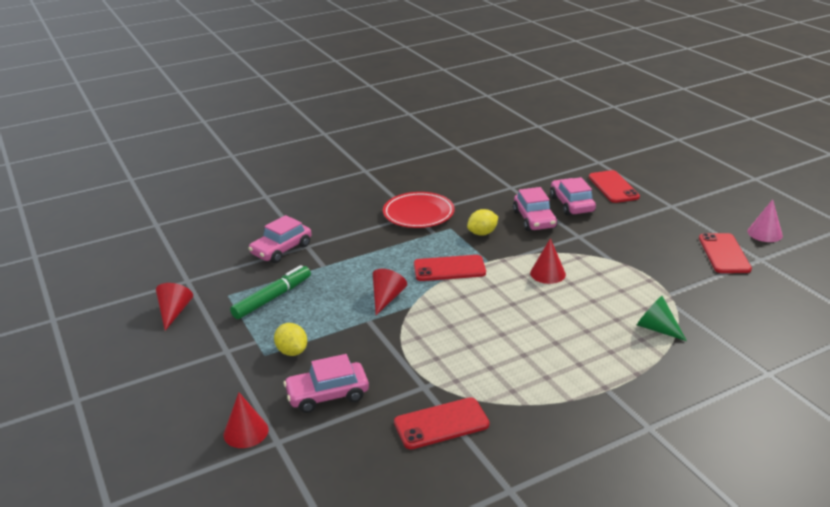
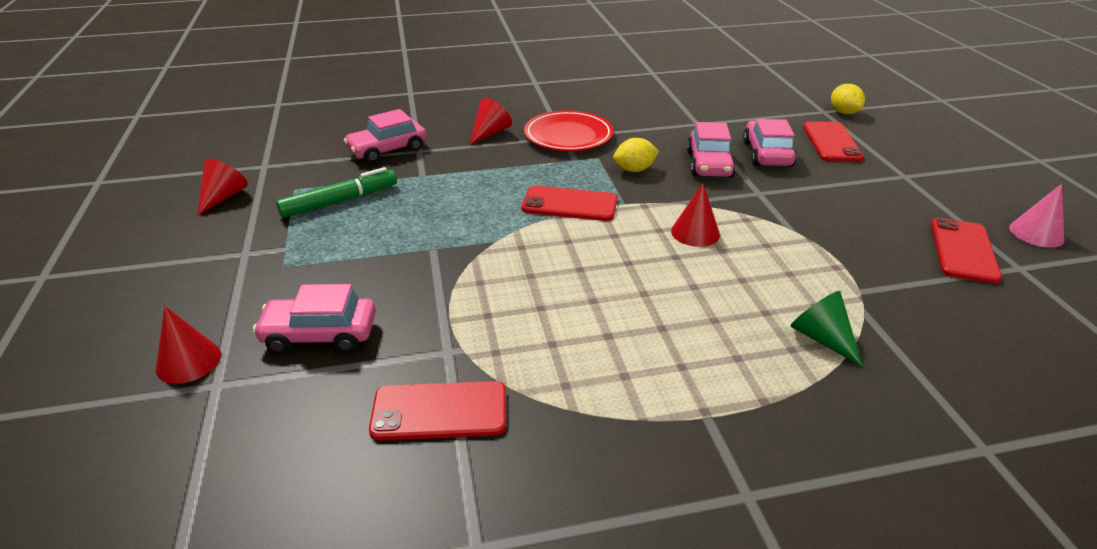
camera: 15 degrees right, 5 degrees up
(292, 351) = (317, 269): yellow lemon -> yellow lemon (844, 112)
(387, 298) = (472, 226): red cone -> red cone (490, 133)

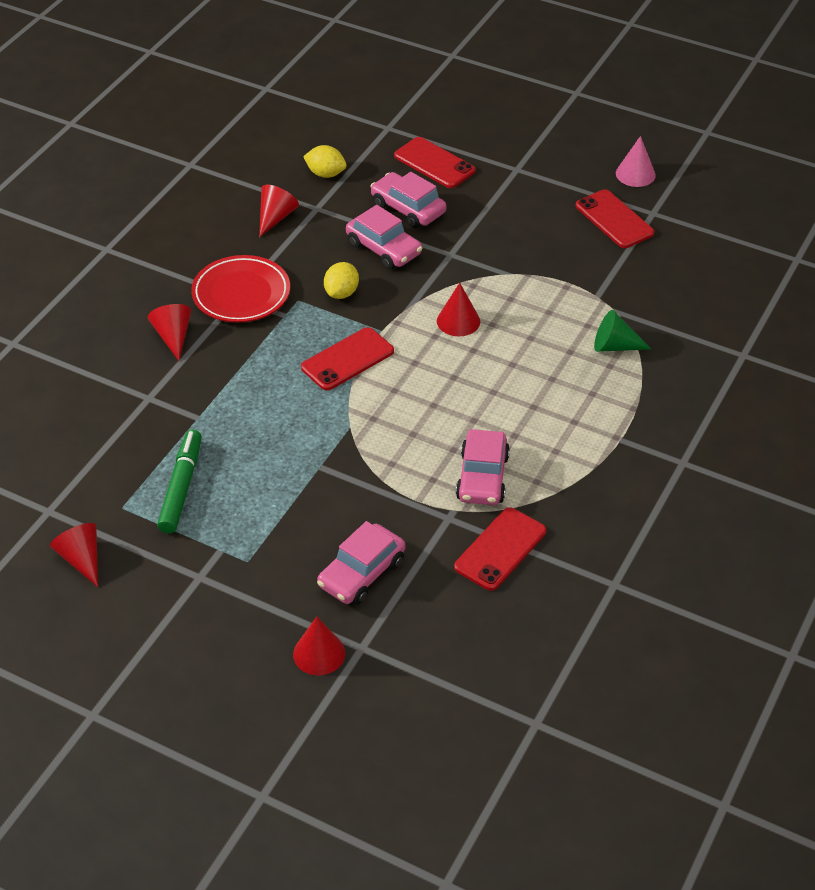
camera: 50 degrees left, 10 degrees up
(387, 150) = (121, 416): pink car -> pink car (482, 477)
(660, 115) = (276, 217): none -> red cone
(844, 112) = (403, 119): yellow lemon -> yellow lemon (325, 174)

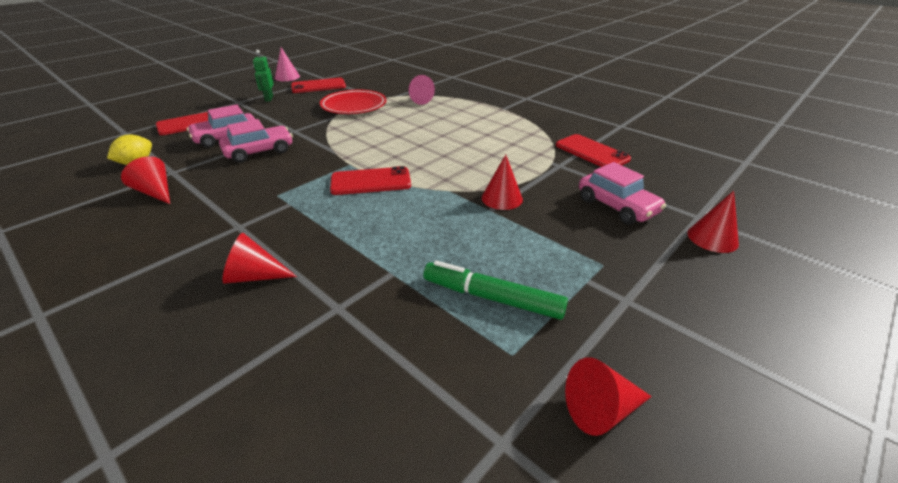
camera: 75 degrees left, 10 degrees down
(241, 294) = (236, 223): red plate -> red plate (354, 106)
(341, 293) = (290, 174): yellow lemon -> none
(347, 359) = (371, 181): red phone -> red phone turned 75 degrees counterclockwise
(458, 321) = (364, 137): red cone -> red cone (502, 198)
(482, 477) = (523, 149): pink car -> none
(541, 191) = (269, 98): none -> green robot
(615, 346) = (425, 100): green cone -> pink cone

